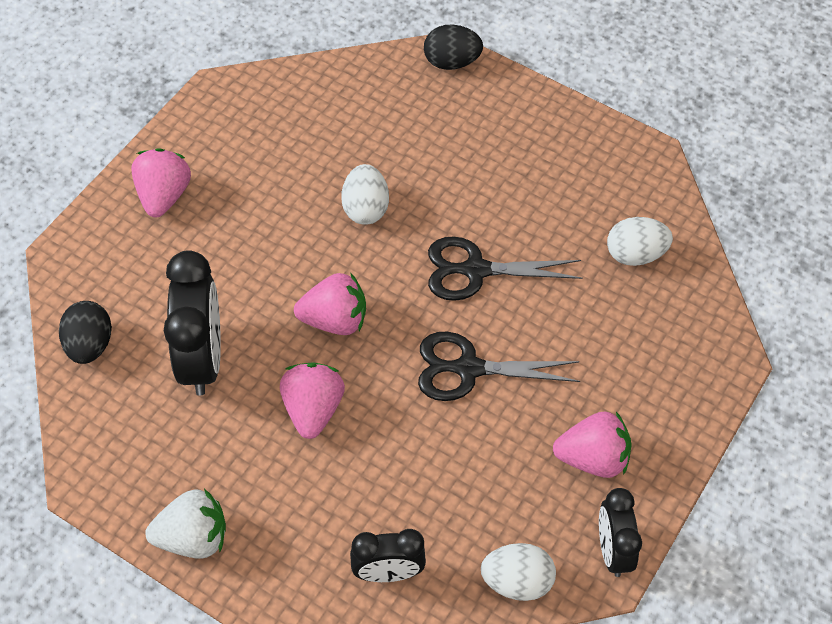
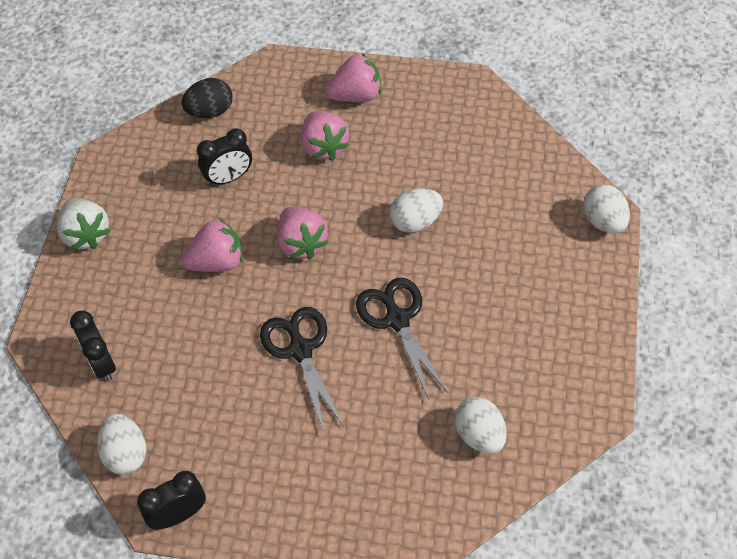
camera: 70 degrees right, 0 degrees up
(202, 359) = (229, 178): black clock -> black clock, size x0.61
(451, 62) = (603, 221): black egg -> white egg
(592, 458) = (257, 470): pink strawberry -> pink strawberry (324, 147)

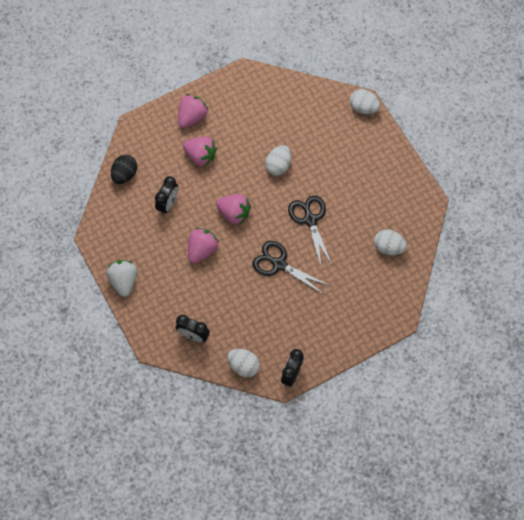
camera: 40 degrees left, 10 degrees up
(86, 234) = (124, 281): white strawberry -> white strawberry turned 120 degrees counterclockwise
(397, 319) = (310, 219): black scissors -> black scissors turned 45 degrees clockwise

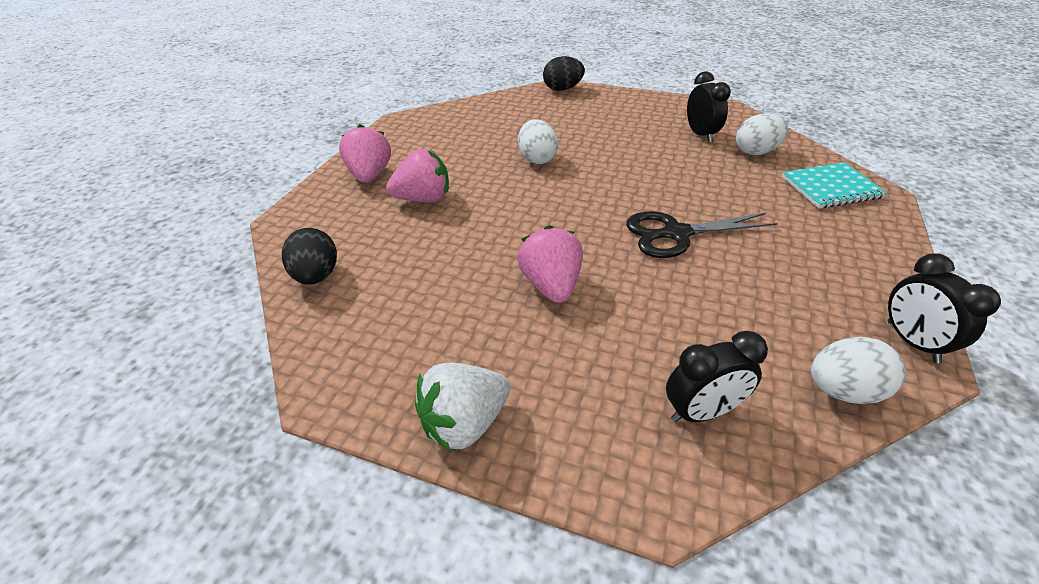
camera: 40 degrees left, 25 degrees down
(124, 281) = (465, 423): white strawberry -> white strawberry turned 75 degrees counterclockwise
(168, 204) = (430, 267): black clock -> black clock (700, 135)
(234, 213) = (543, 223): pink strawberry -> none
(310, 219) = (642, 177): black scissors -> none
(363, 108) = (562, 89): white egg -> black egg
(384, 296) = (831, 188): none -> turquoise notebook

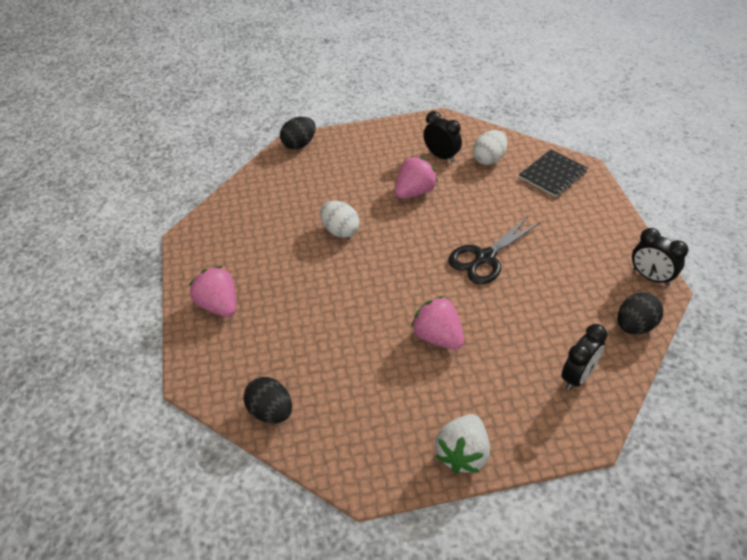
camera: 30 degrees left, 5 degrees up
(424, 199) = (286, 308): pink strawberry -> pink strawberry (415, 192)
(831, 188) = (553, 174): turquoise notebook -> black notebook
(843, 390) = (634, 326): white egg -> black egg

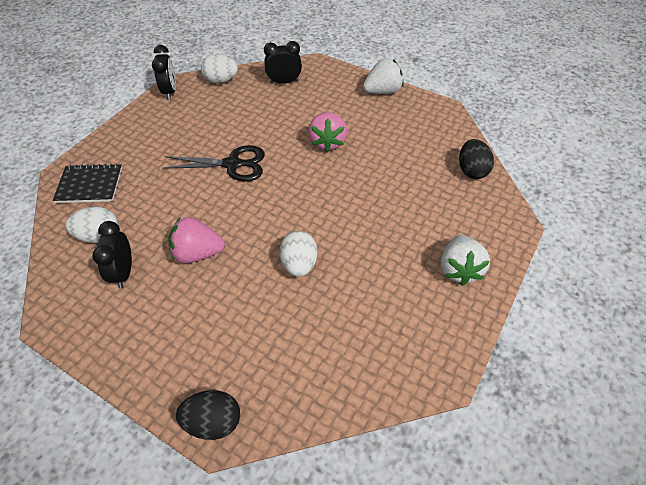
camera: 140 degrees left, 5 degrees up
(219, 305) = (459, 269): pink strawberry -> white strawberry
(634, 326) = (221, 80): black egg -> white egg

